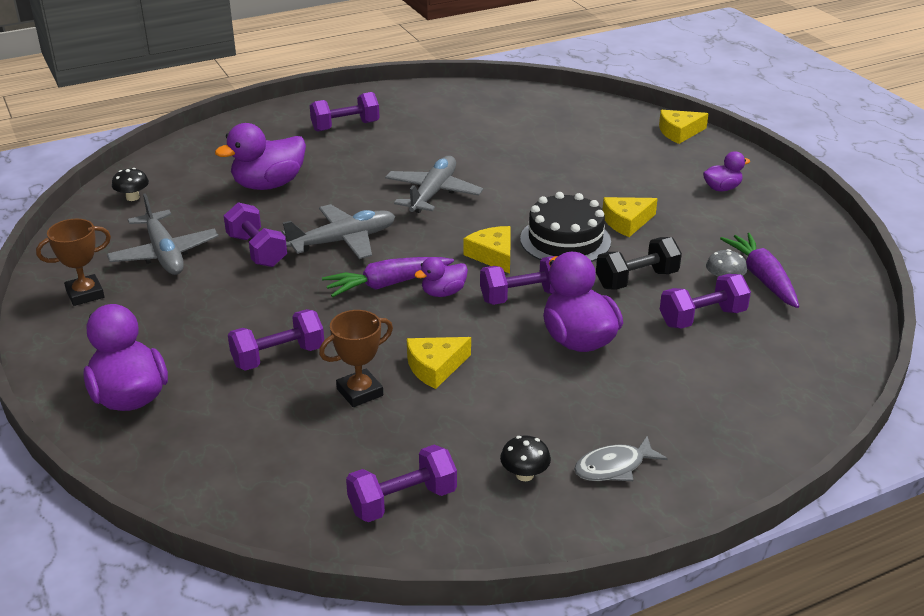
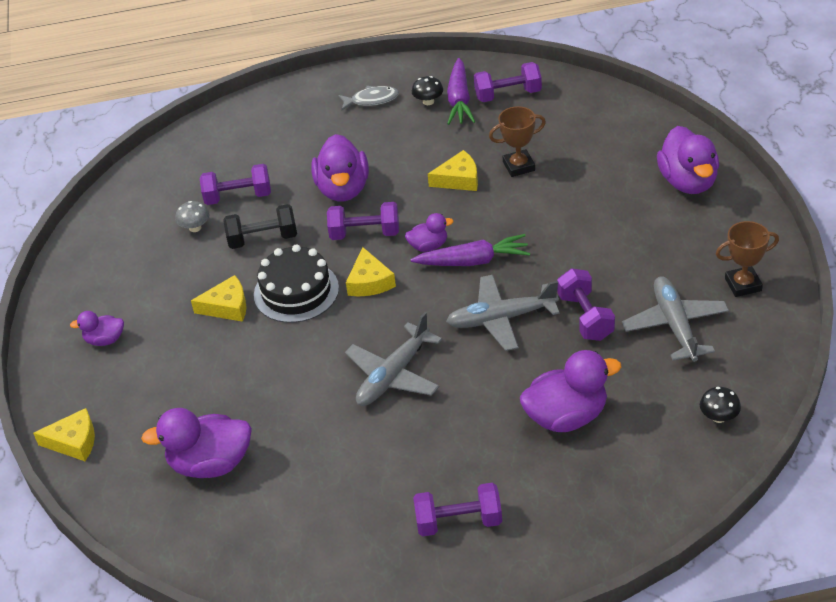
camera: 160 degrees left, 10 degrees up
(278, 357) = (575, 201): purple dumbbell -> none
(556, 133) = (210, 464): none -> purple duck
(762, 278) = (162, 227): purple carrot -> purple carrot (459, 100)

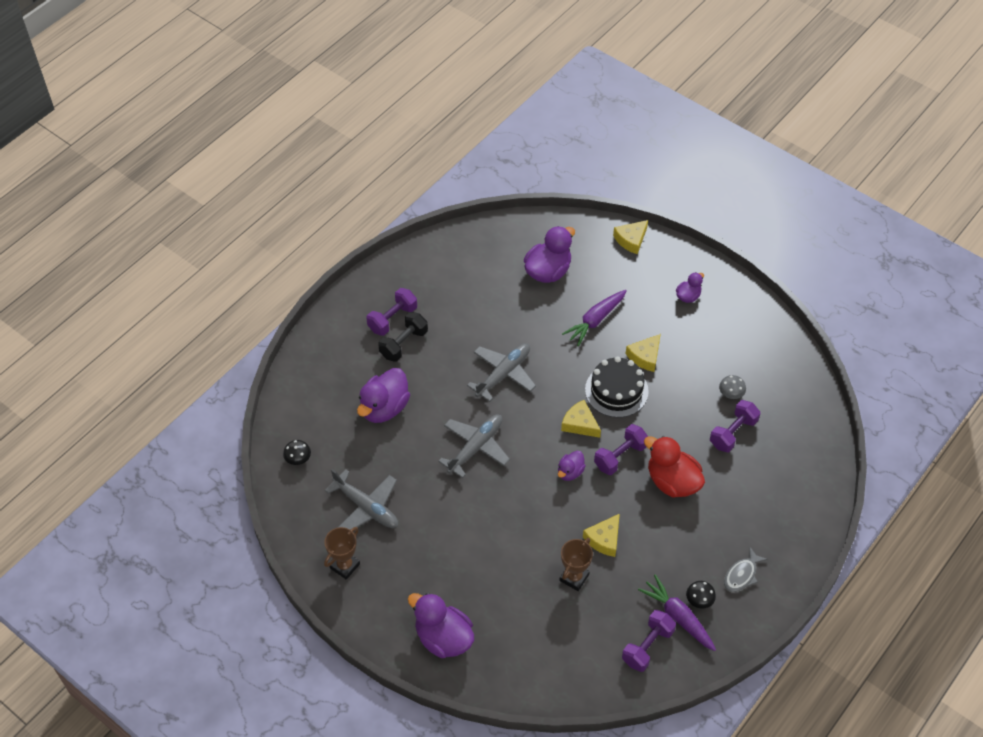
camera: 135 degrees right, 10 degrees up
(263, 239) = (679, 412): black dumbbell -> black dumbbell (404, 344)
(343, 189) = (672, 482): purple duck -> red duck
(393, 375) = (503, 374): grey plane -> grey plane turned 45 degrees clockwise
(473, 261) = (531, 478): purple carrot -> purple carrot (595, 320)
(585, 317) = (426, 480): purple dumbbell -> none

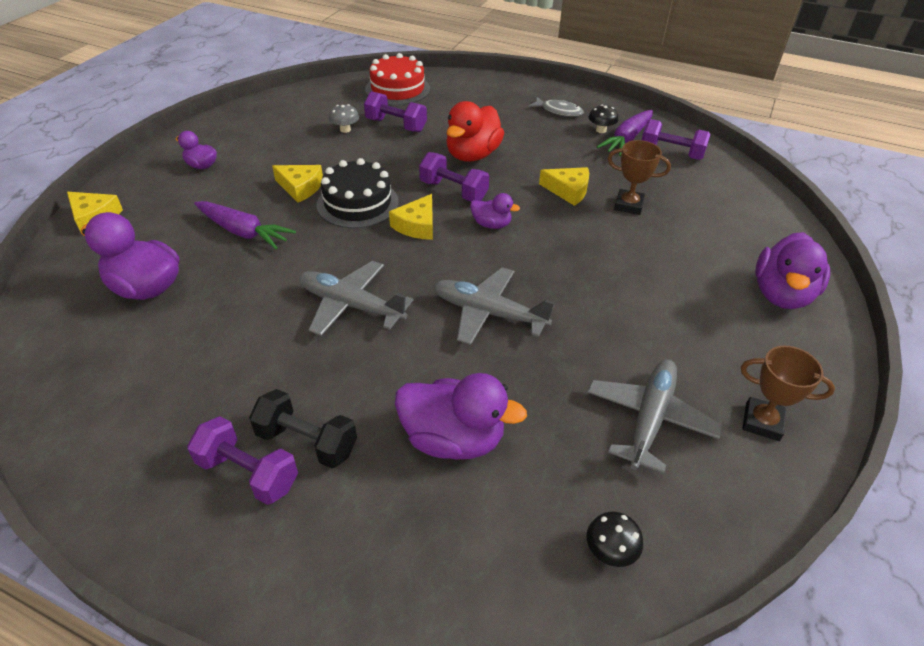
camera: 105 degrees left, 10 degrees down
(804, 445) = (397, 89): none -> red cake

